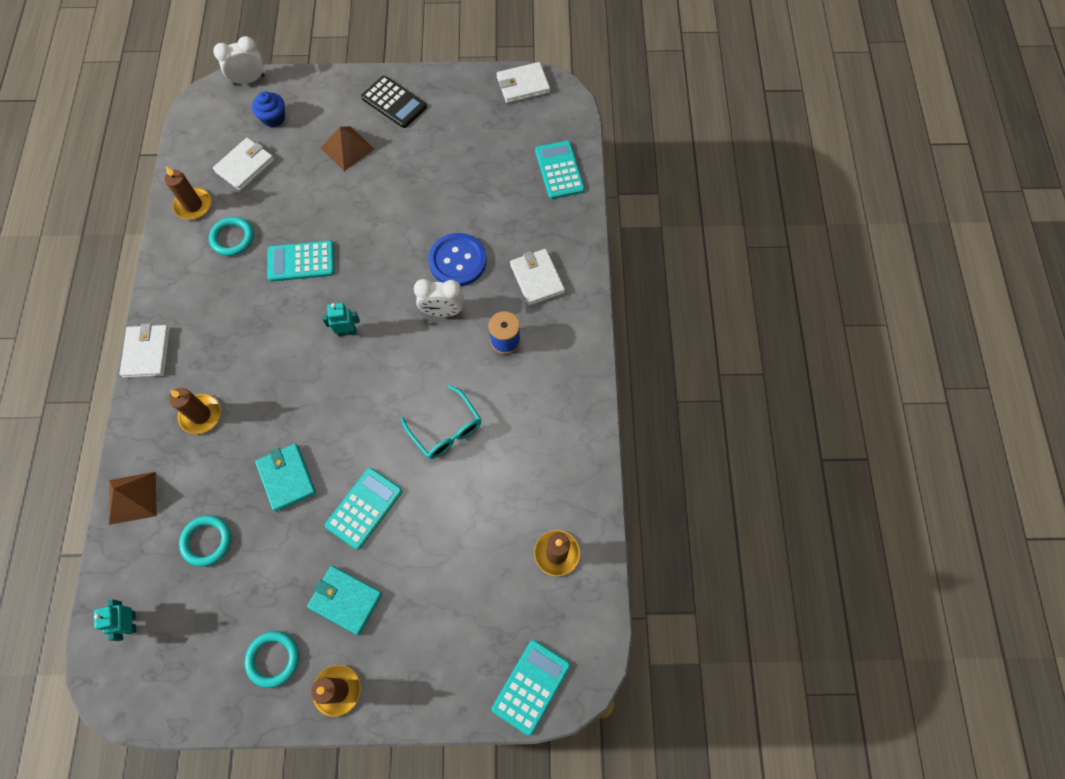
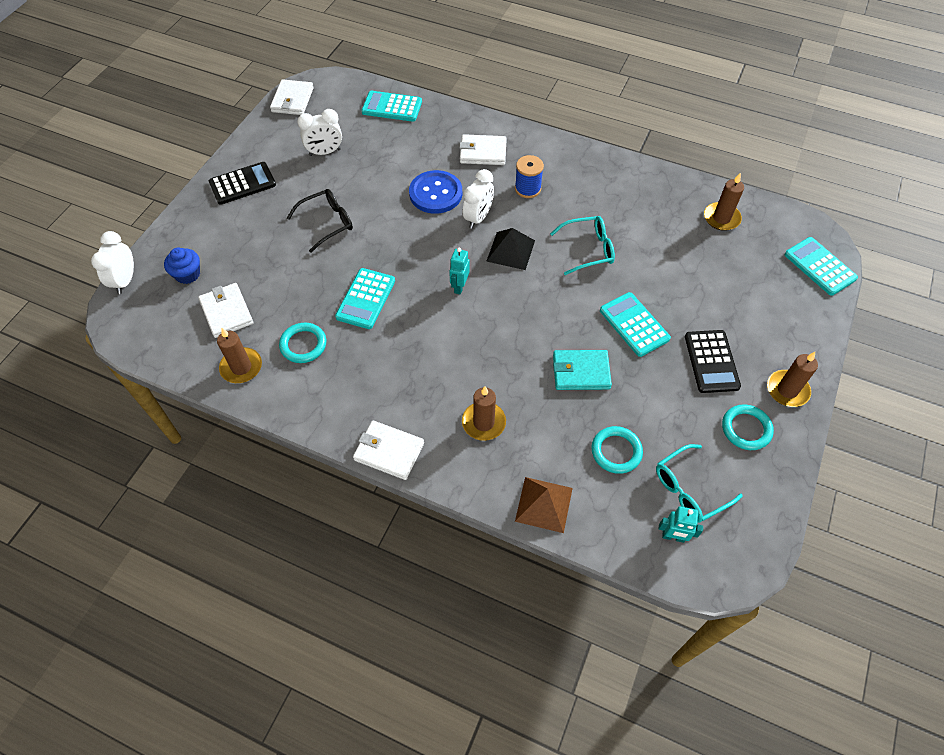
camera: 65 degrees left, 10 degrees down
(186, 622) = (689, 489): none -> turquoise glasses
(345, 600) = (711, 361): turquoise wallet -> black calculator
(347, 148) = (266, 230): brown pyramid -> none
(377, 190) = (327, 223): none -> black glasses
(413, 358) = (511, 250): none -> black pyramid
(466, 145) = (325, 152): none -> white clock

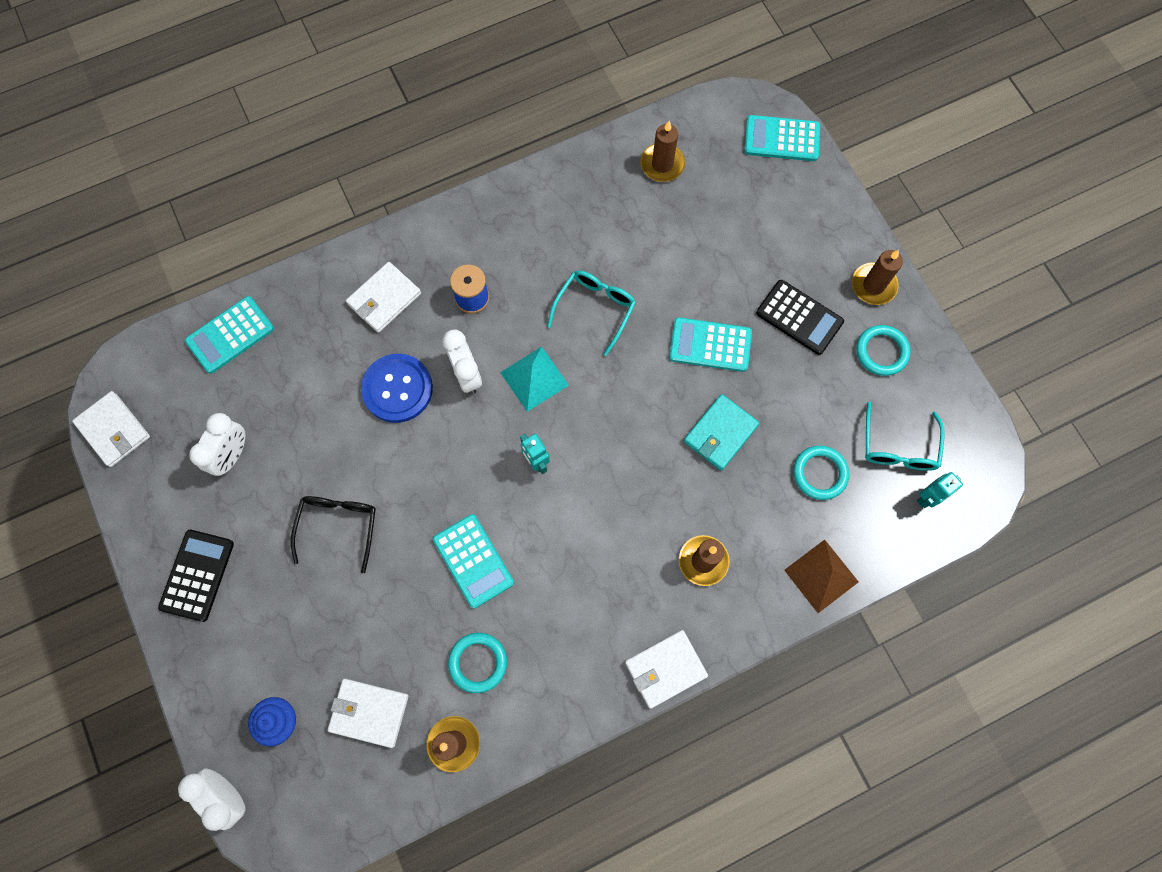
camera: 50 degrees left, 15 degrees up
(511, 250) = (534, 378): black pyramid -> turquoise pyramid

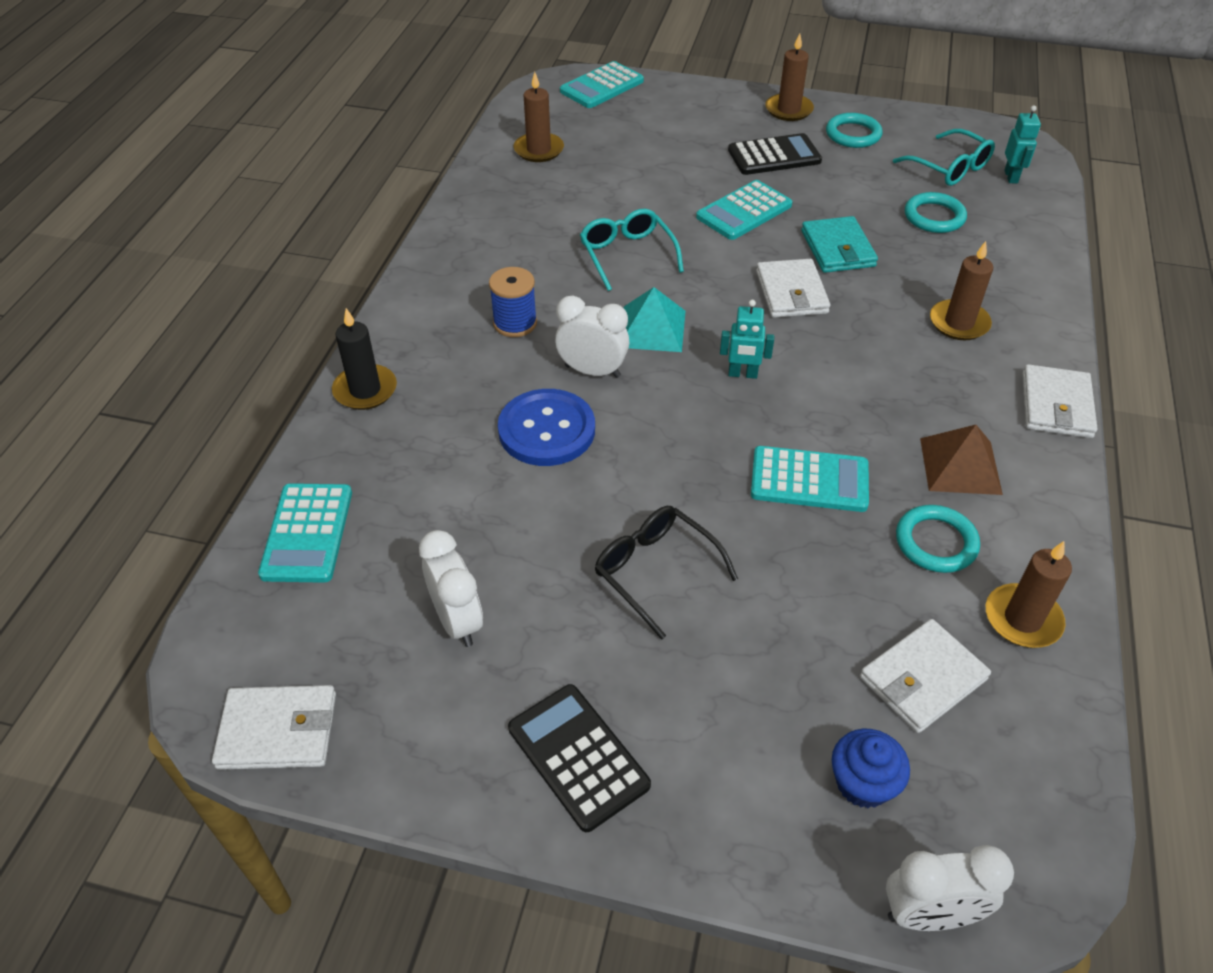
camera: 50 degrees left, 25 degrees down
(350, 268) = (365, 390): none -> black candle
(384, 299) = (434, 383): white wallet -> white wallet (791, 292)
(821, 576) = (1036, 264): brown pyramid -> brown pyramid (960, 465)

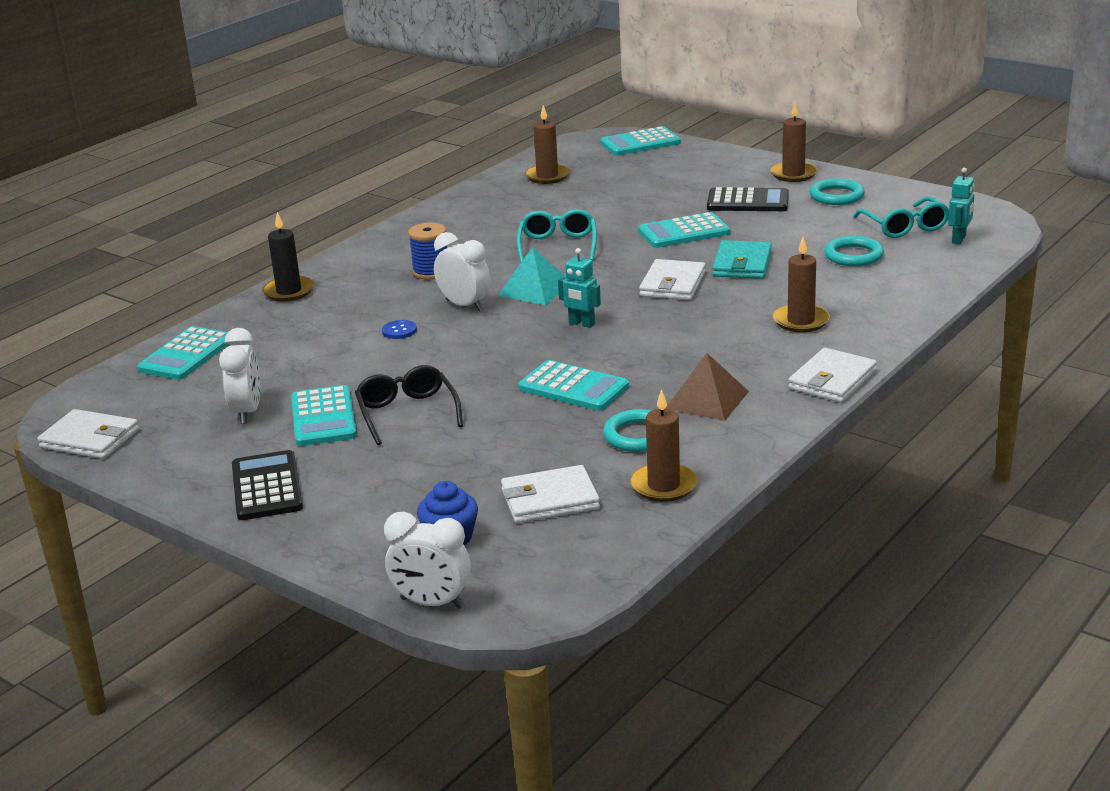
camera: 25 degrees right, 20 degrees down
(546, 430) = (399, 331): blue button -> blue button, size x0.43
(560, 605) = (323, 417): none -> turquoise calculator

